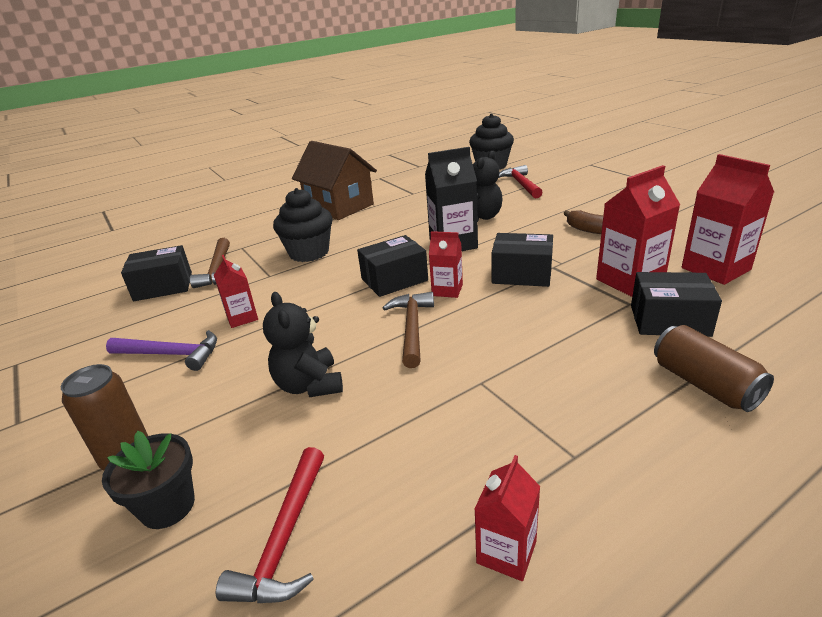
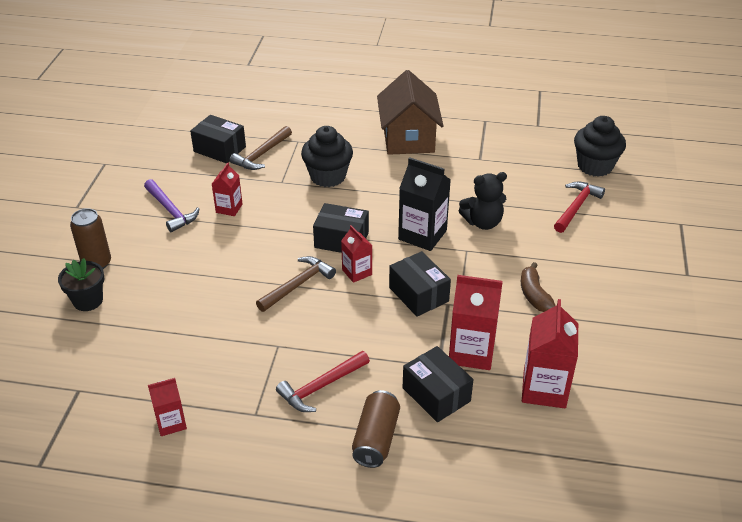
camera: 40 degrees right, 10 degrees up
(285, 538) = (109, 350): red hammer -> red hammer (321, 387)
(309, 385) = (204, 282): black teddy bear -> none

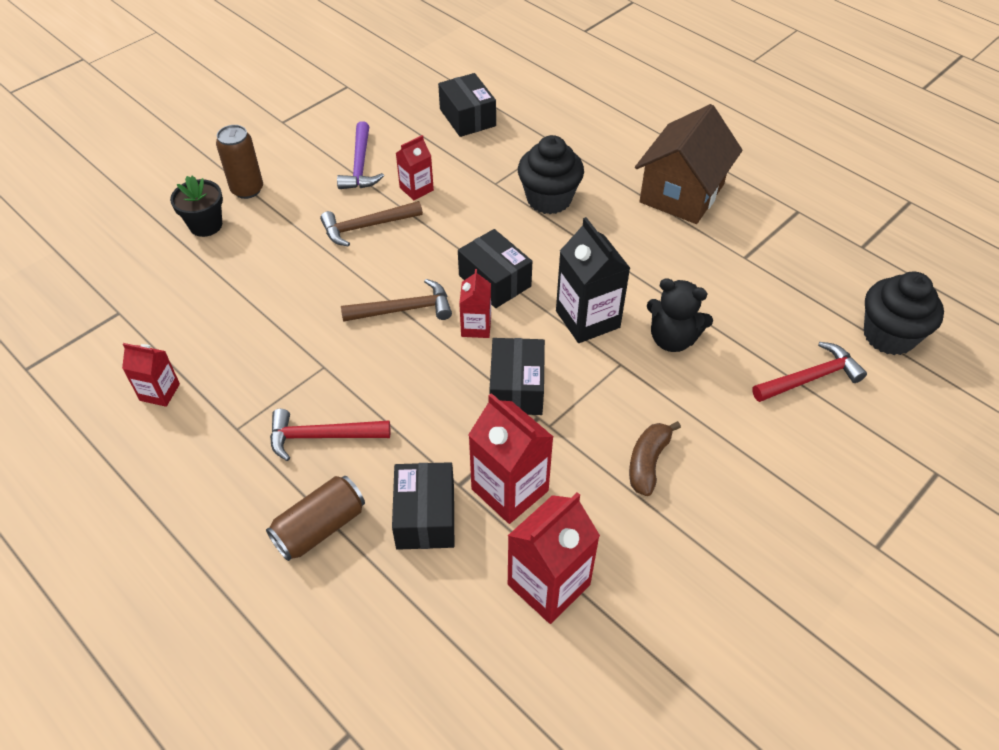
camera: 35 degrees right, 10 degrees up
(262, 154) = (504, 142): brown hammer -> brown hammer (367, 227)

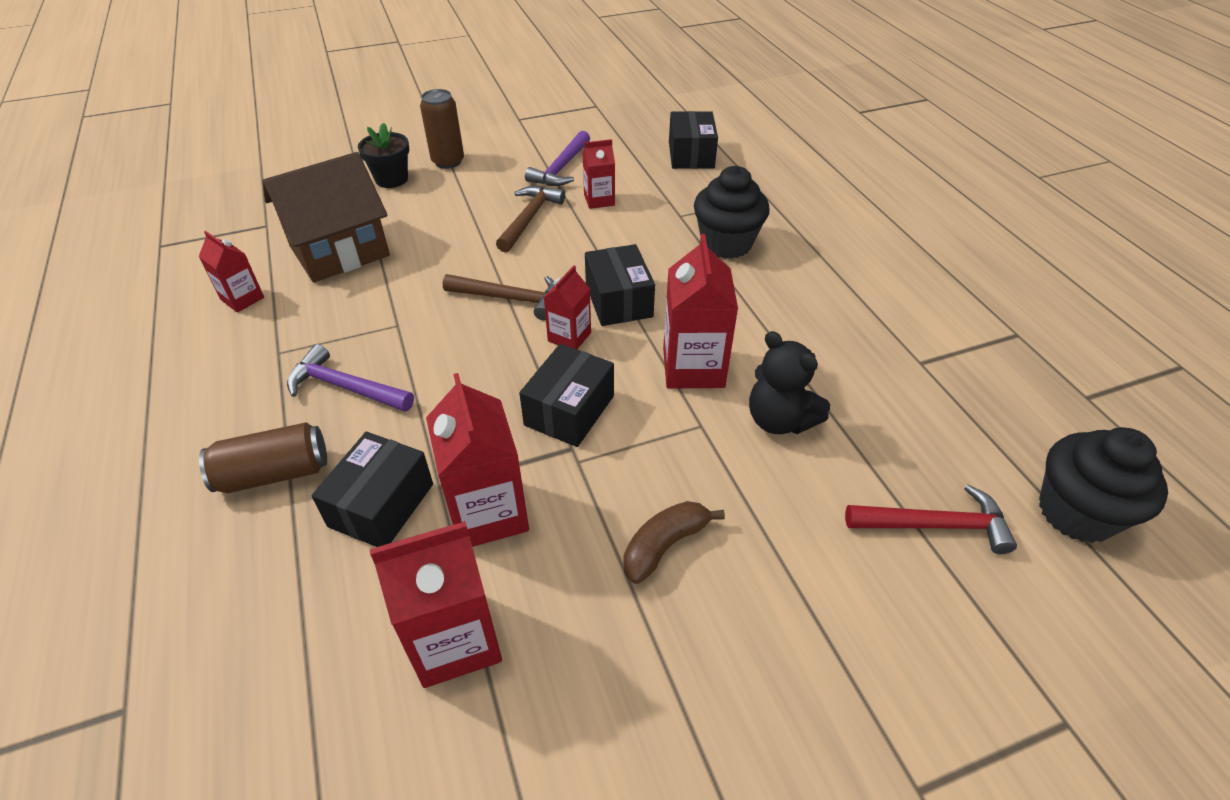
camera: 25 degrees right, 5 degrees down
(322, 436) = (345, 387): red hammer -> purple hammer
(367, 227) = (529, 218): brown hammer -> brown hammer turned 105 degrees clockwise
(587, 319) = (693, 368): black carton -> red carton
(681, 193) = (880, 278): brown house -> brown house (340, 251)

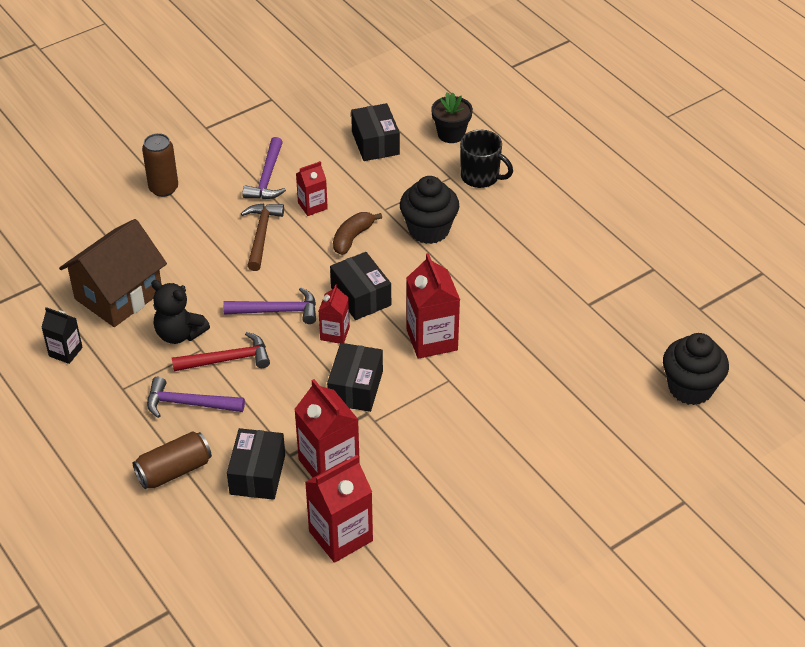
camera: 15 degrees left, 0 degrees up
(242, 299) = (65, 352): red carton -> black carton
(391, 179) = (123, 216): black flower pot -> black flower pot (451, 134)
(510, 298) = (277, 311): brown hammer -> purple hammer
(664, 546) = (446, 460): brown banana -> brown banana (352, 238)
(779, 420) = (499, 366): black teddy bear -> black teddy bear (179, 334)
(803, 201) = (481, 177): none -> black mug
(935, 525) = (607, 413): red hammer -> red hammer (227, 359)

